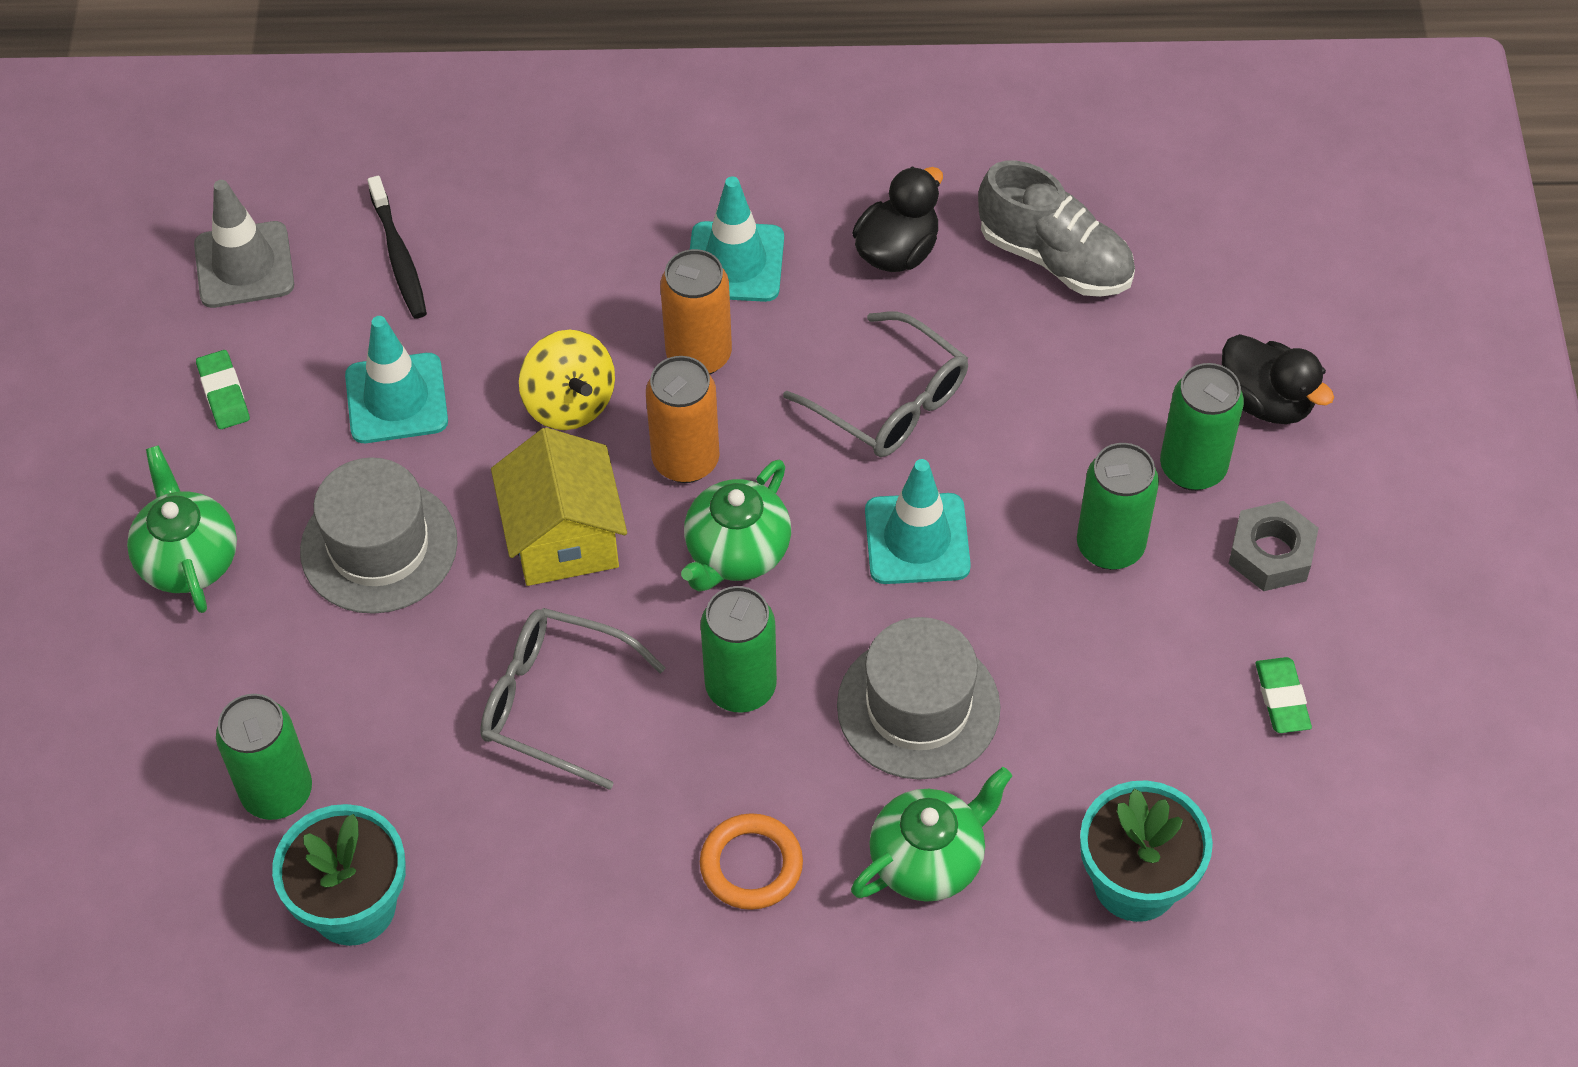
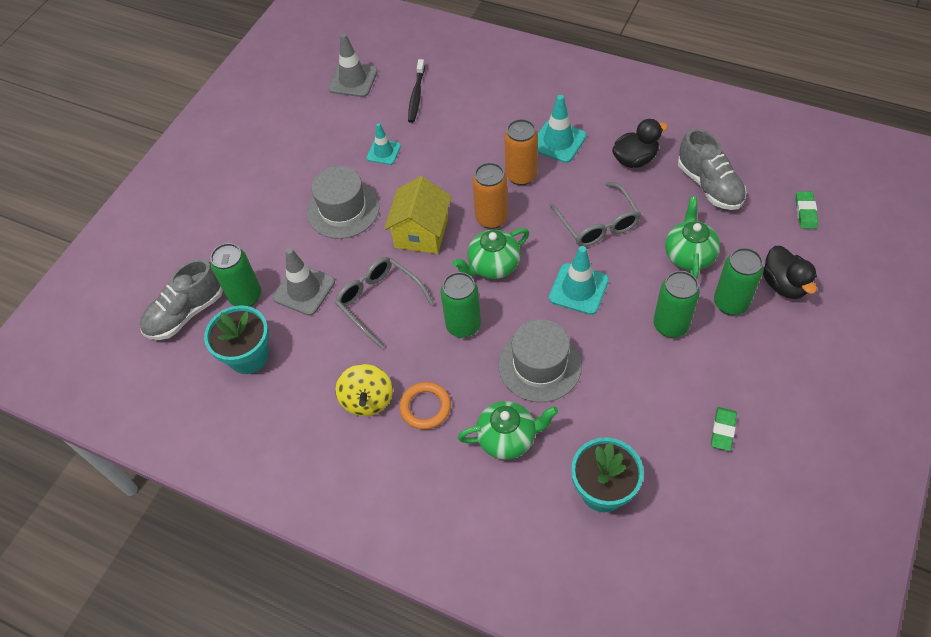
camera: 30 degrees right, 0 degrees up
(171, 873) = (186, 313): none -> grey shoe
(189, 559) = (266, 189): green teapot -> green teapot (689, 255)
(224, 393) = (316, 127): green eraser -> green eraser (805, 212)
(391, 735) = (304, 290): none -> grey traffic cone
(396, 399) = (383, 152): turquoise traffic cone -> turquoise traffic cone, size x0.65
(569, 403) = (454, 177): yellow spinning top -> yellow spinning top (367, 400)
(1271, 553) = (751, 358): grey nut -> none

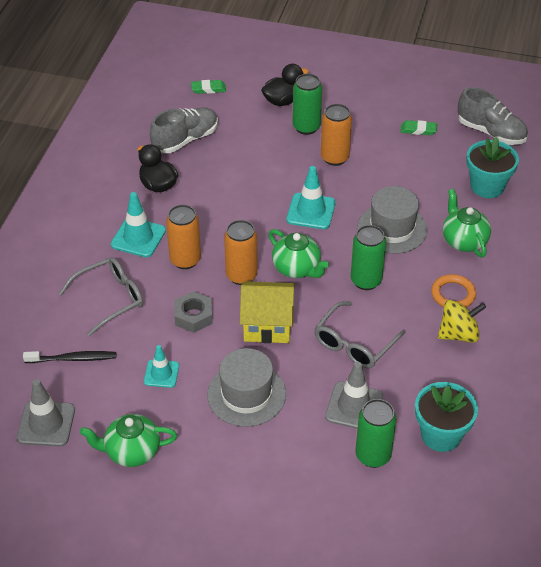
camera: 105 degrees left, 10 degrees down
(186, 313) = (406, 505): grey shoe -> grey shoe (491, 132)
(446, 178) = (193, 316): none -> grey nut
(597, 224) = (237, 204): grey glasses -> grey glasses (110, 299)
(670, 325) = (335, 158): green can -> orange can
(689, 255) = (263, 149): green teapot -> green teapot (132, 451)

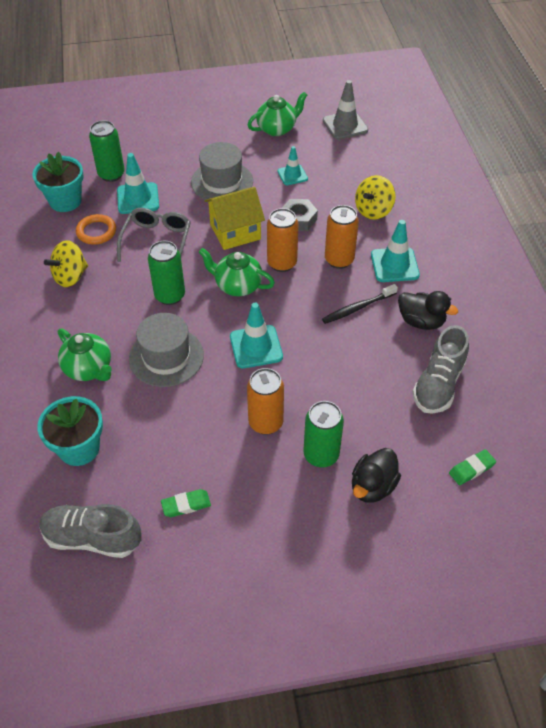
camera: 155 degrees right, 5 degrees up
(73, 359) = (363, 164): black toothbrush -> black toothbrush (357, 308)
(110, 299) = (373, 210): grey glasses -> yellow spinning top
(354, 406) = (138, 198): grey traffic cone -> turquoise traffic cone
(453, 294) = (85, 310): orange ring -> orange ring (96, 232)

